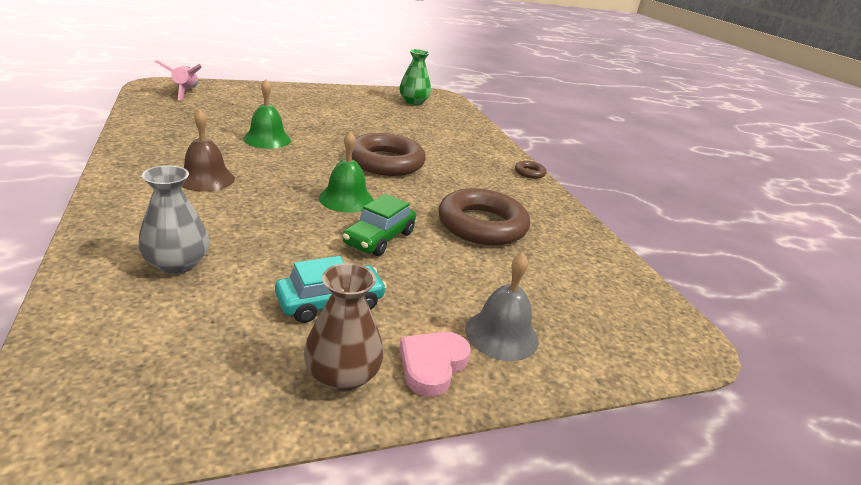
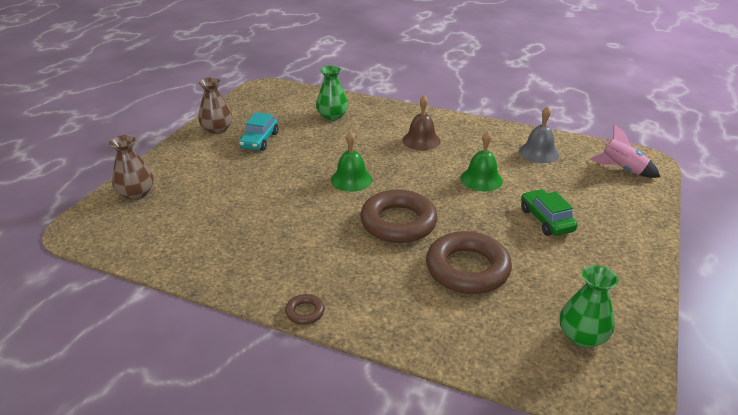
camera: 135 degrees right, 5 degrees up
(177, 264) = (332, 116): grey vase -> green vase
(379, 238) = (293, 173): green car -> green car (546, 220)
(432, 365) = (192, 148): pink heart -> none
(482, 225) = (261, 221): brown ring -> brown ring (467, 269)
(501, 334) = (177, 173): grey bell -> grey bell (538, 152)
(583, 342) = (136, 194): none -> brown vase

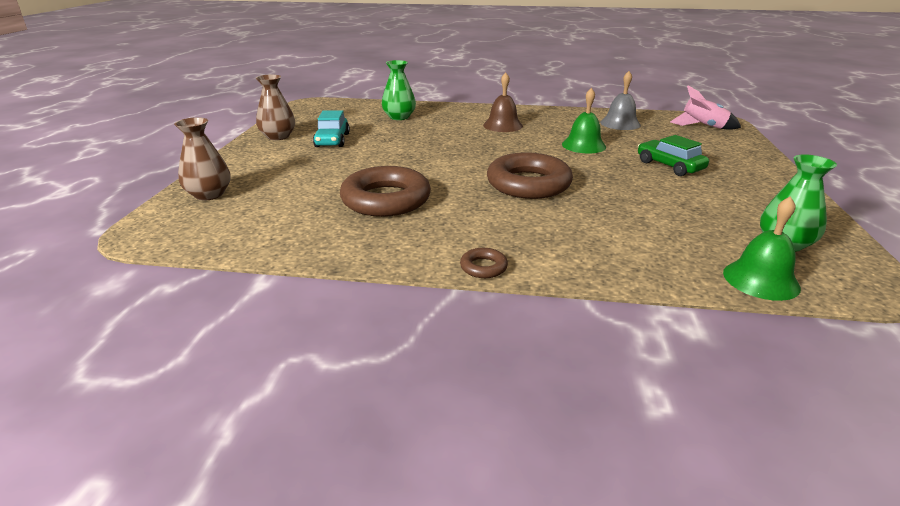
camera: 15 degrees left, 5 degrees down
(351, 179) = (454, 158): green bell -> green bell (761, 280)
(467, 269) = (628, 209): brown ring -> brown ring (386, 199)

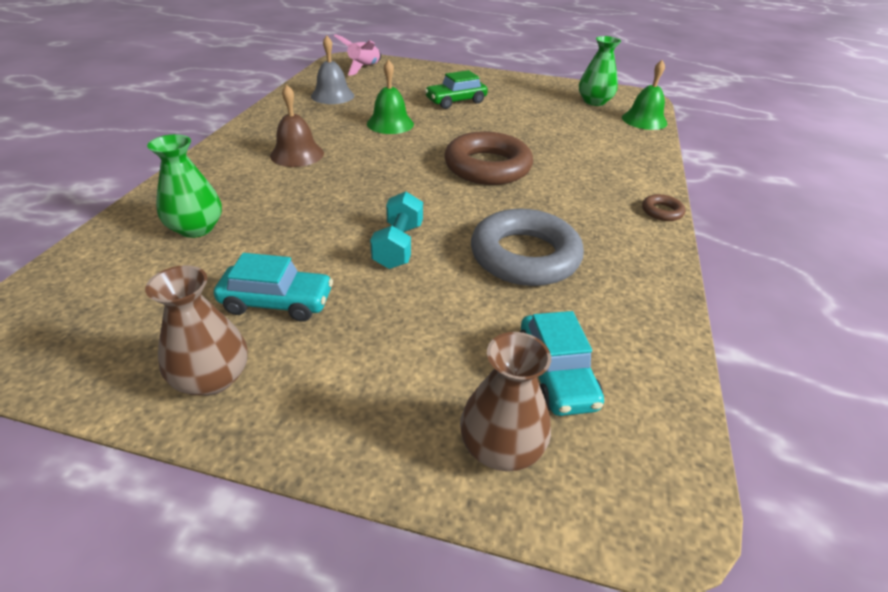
camera: 85 degrees left, 10 degrees up
(256, 209) = (555, 374): none -> turquoise car
(386, 199) = (524, 256): brown ring -> grey ring
(391, 161) = (398, 246): none -> turquoise dumbbell

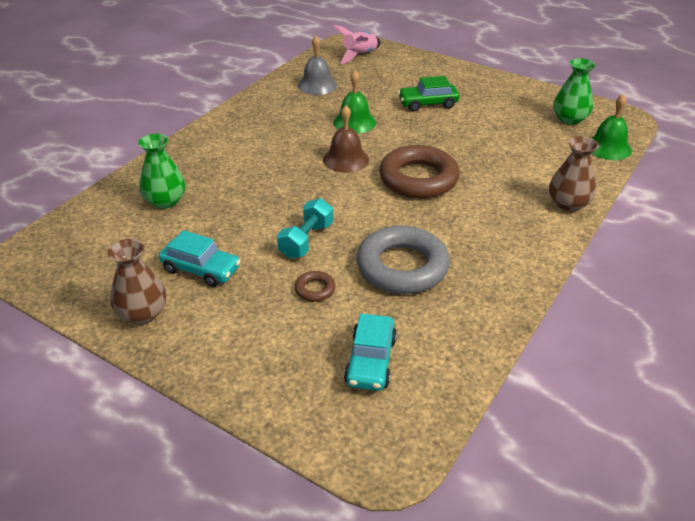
camera: 20 degrees right, 0 degrees up
(297, 154) = (262, 144): brown bell -> brown bell (345, 159)
(501, 447) = (304, 398): brown vase -> brown vase (568, 204)
(662, 211) = (552, 247): brown ring -> brown ring (315, 289)

